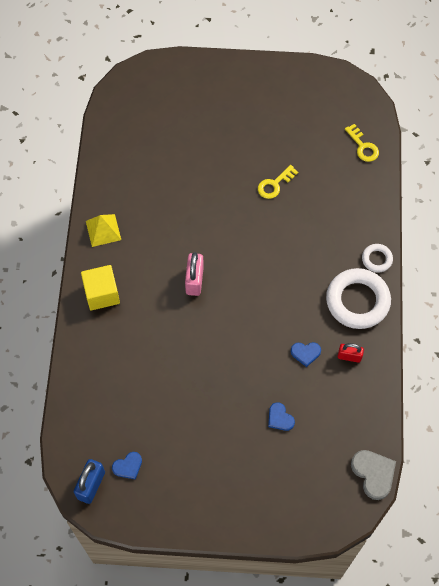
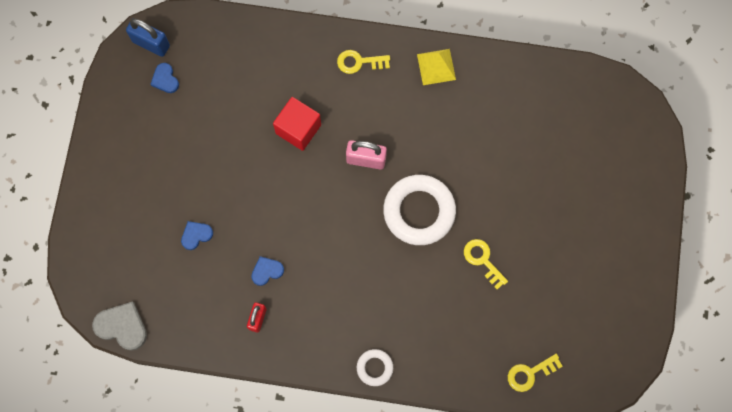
camera: 95 degrees right, 10 degrees up
(102, 294) = (359, 62): yellow cube -> yellow key
(170, 339) = (298, 129): none -> red cube
(305, 353) = (267, 271): blue heart -> blue heart turned 60 degrees clockwise
(357, 301) = (323, 337): white ring -> white ring (419, 211)
(373, 474) = (122, 326): grey heart -> grey heart turned 135 degrees counterclockwise

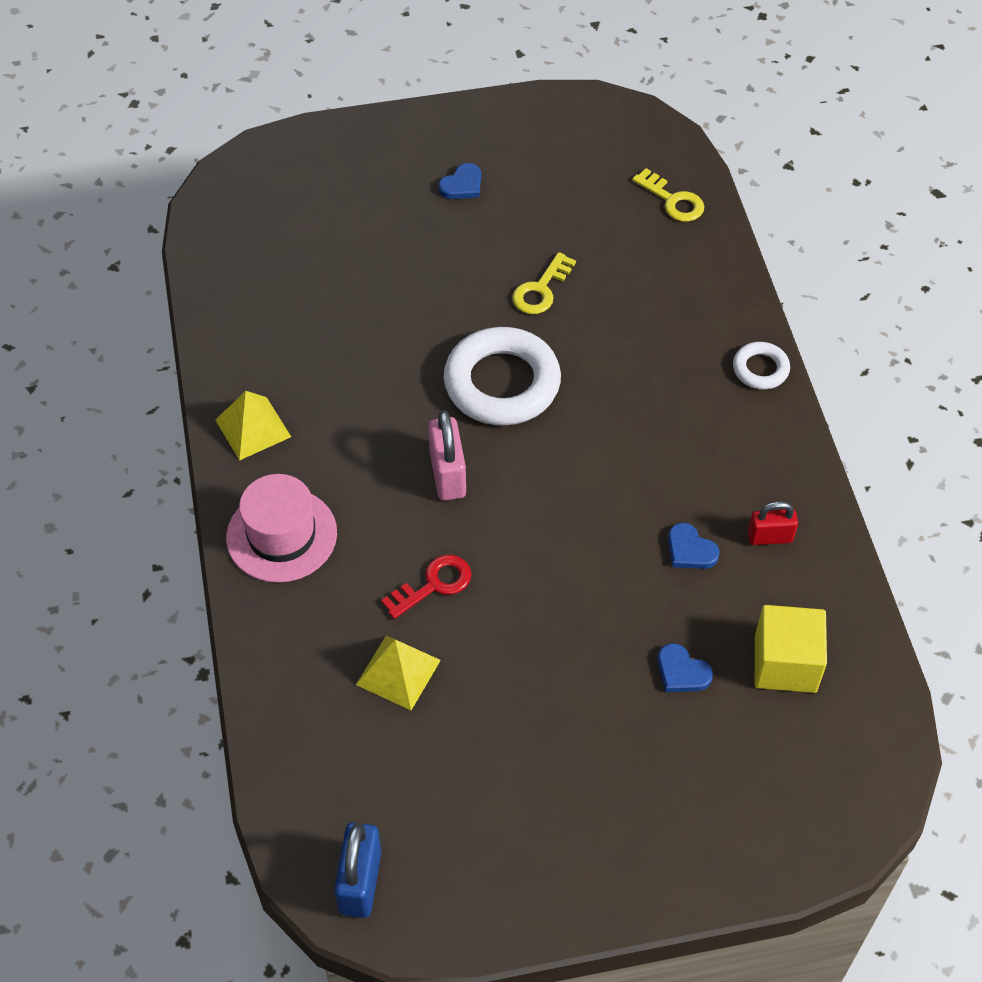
camera: 110 degrees left, 20 degrees down
(122, 326) = (886, 726): grey heart -> none
(165, 79) = (422, 829): blue heart -> blue heart (462, 185)
(179, 291) = (785, 663): none -> yellow cube
(253, 95) = (398, 672): none -> yellow pyramid
(298, 129) = (434, 584): red cube -> red key
(359, 62) = (281, 535): yellow key -> pink hat

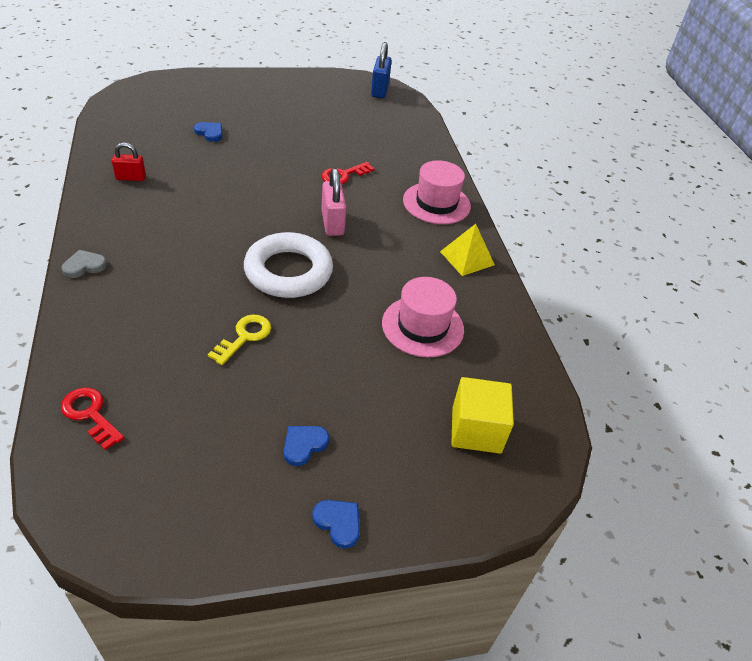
camera: 175 degrees right, 10 degrees down
(330, 318) = (422, 326): none -> pink hat
(398, 672) = (364, 146): yellow pyramid -> none
(673, 200) = (90, 414): yellow key -> red key
(690, 550) = (184, 176): blue heart -> blue heart (338, 523)
(760, 369) = (84, 266): white ring -> grey heart
(785, 663) = (151, 130): yellow cube -> yellow cube (476, 430)

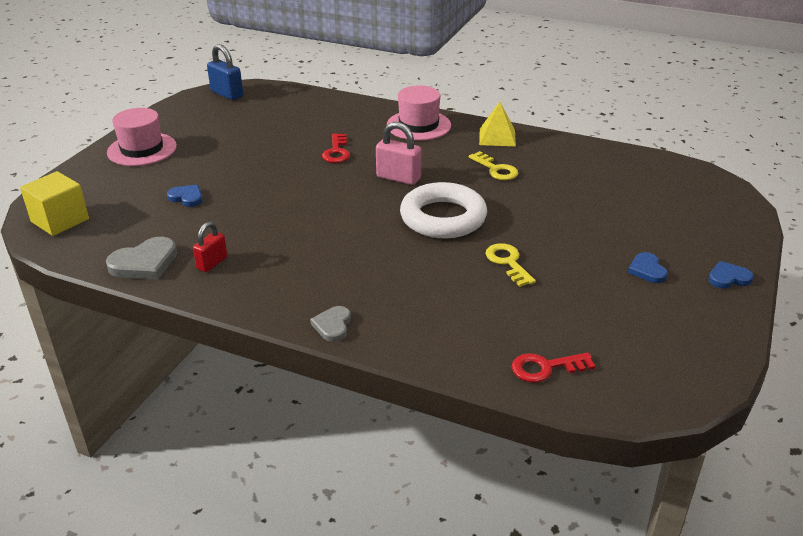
camera: 50 degrees left, 10 degrees down
(111, 150) = (144, 263): none -> grey heart
(210, 133) = (187, 197): blue heart -> blue heart turned 45 degrees clockwise
(404, 277) = (496, 169): none -> yellow key
(422, 326) = (558, 181): pink hat -> pink hat (142, 149)
(476, 430) = (675, 196): yellow cube -> yellow cube (60, 220)

